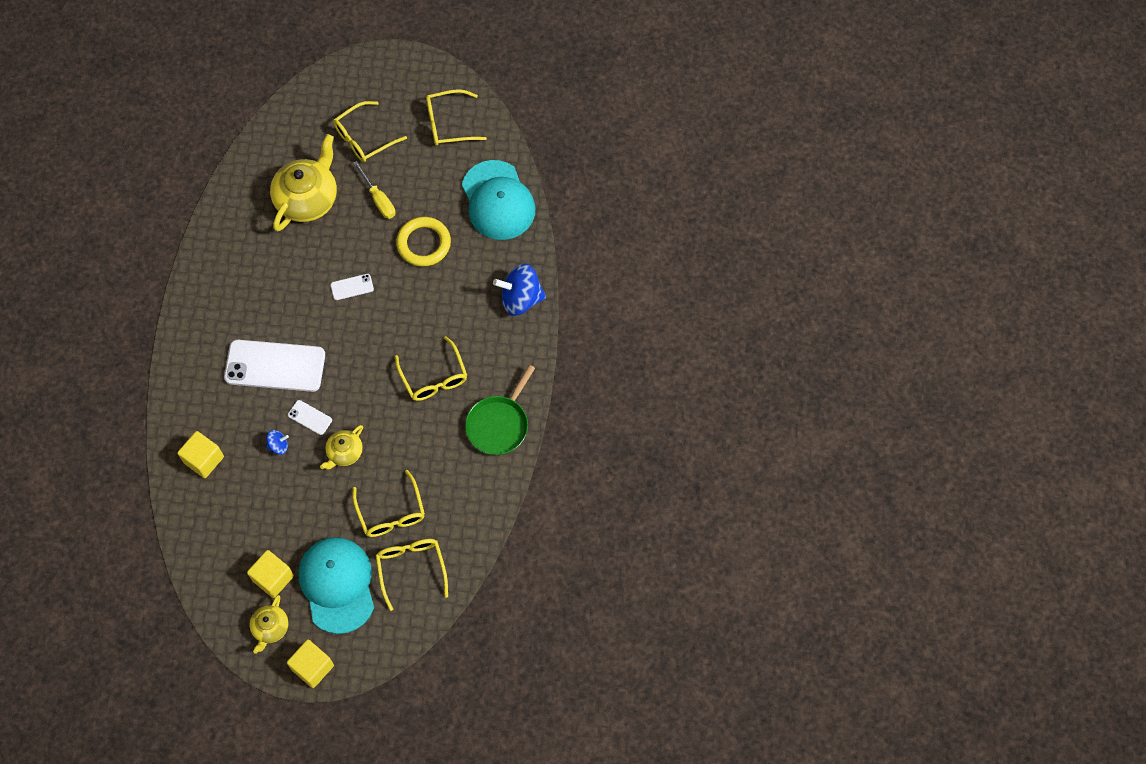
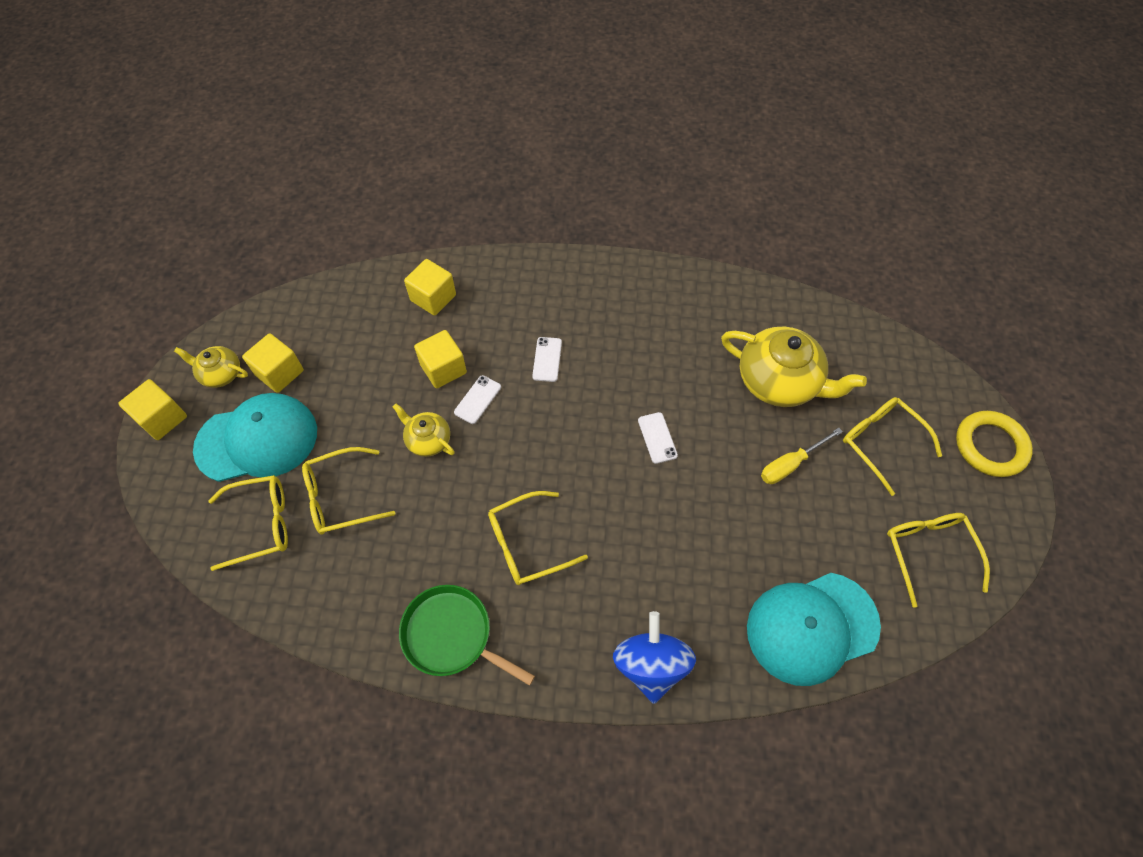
camera: 90 degrees right, 5 degrees down
(275, 366) = (547, 359): white phone -> white phone, size x0.43
(278, 446) = (443, 369): blue spinning top -> yellow cube
(424, 243) = (729, 524): yellow ring -> yellow ring (990, 446)

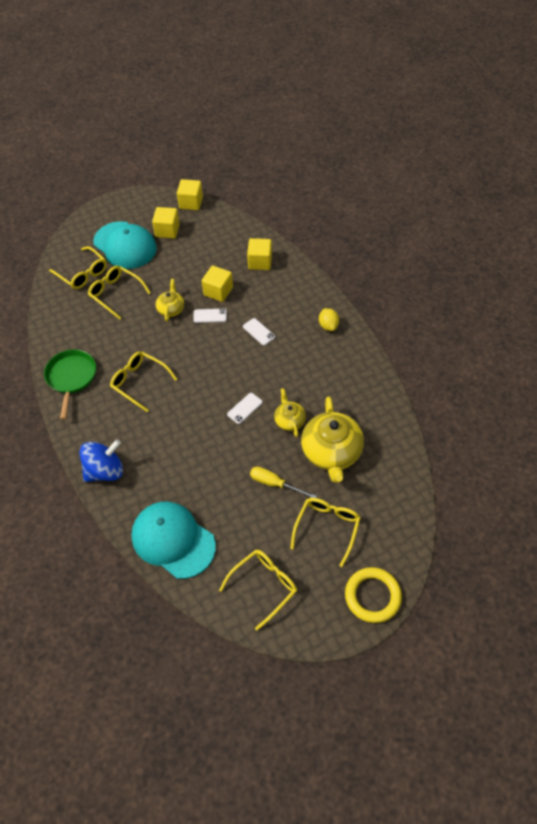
camera: 60 degrees right, 5 degrees down
(162, 418) = (112, 206): yellow cube -> yellow cube (191, 203)
(220, 373) = (151, 210): yellow teapot -> yellow teapot (289, 420)
(547, 359) = (258, 332): white phone -> white phone turned 75 degrees clockwise
(593, 284) = (328, 326): none -> yellow lemon

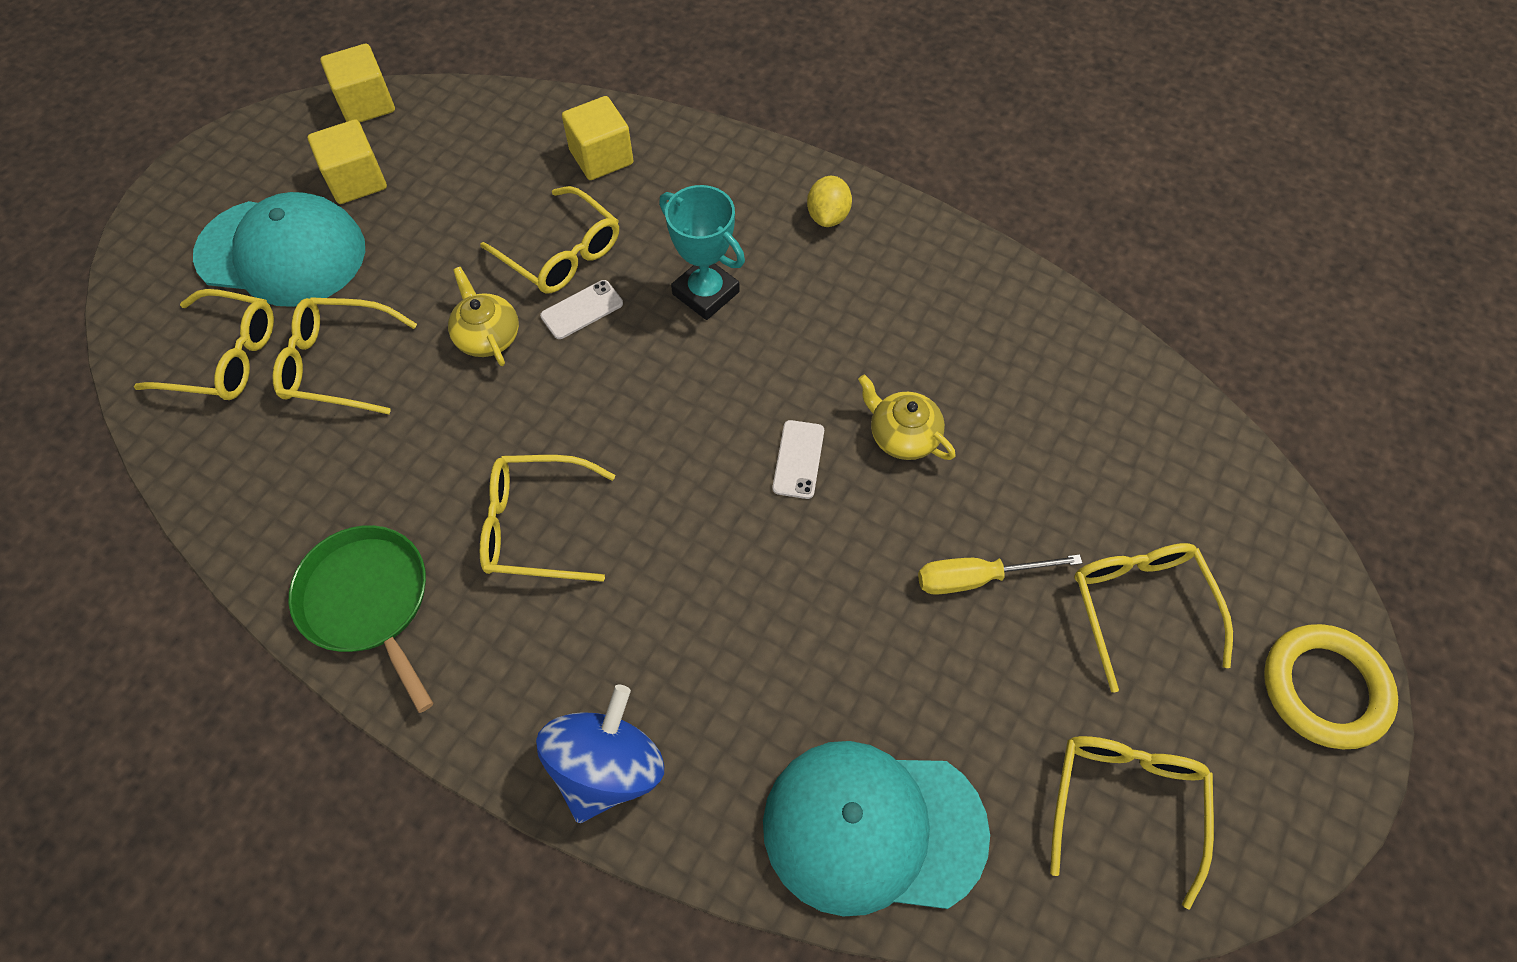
camera: 35 degrees left, 5 degrees up
(218, 291) = (561, 253): yellow cube -> yellow glasses
(258, 332) = (706, 293): white phone -> turquoise trophy
(328, 326) = (828, 216): yellow lemon -> yellow lemon turned 60 degrees clockwise
(331, 452) = (1027, 453): yellow teapot -> none

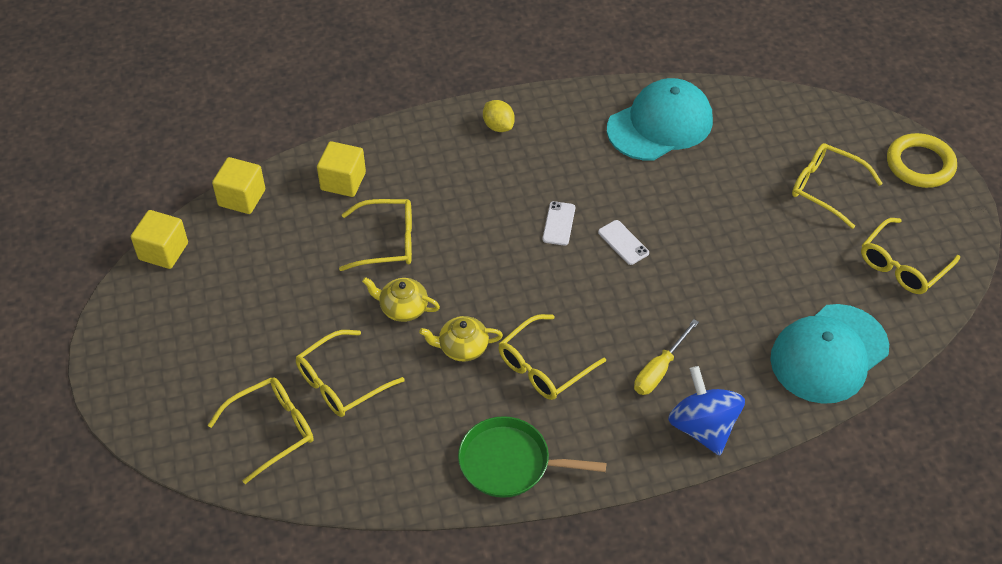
camera: 45 degrees left, 10 degrees down
(282, 252) = (227, 359): turquoise cap -> turquoise cap (660, 124)
(356, 180) = (218, 293): yellow cube -> yellow cube (242, 198)
(582, 310) = (434, 259): white phone -> white phone (559, 223)
(706, 293) = (486, 205): turquoise trophy -> none
(902, 435) = (654, 197): yellow teapot -> yellow teapot (462, 347)
(976, 578) = (754, 229): yellow screwdriver -> yellow screwdriver (659, 370)
(1125, 805) = (903, 265): yellow glasses -> yellow glasses turned 105 degrees counterclockwise

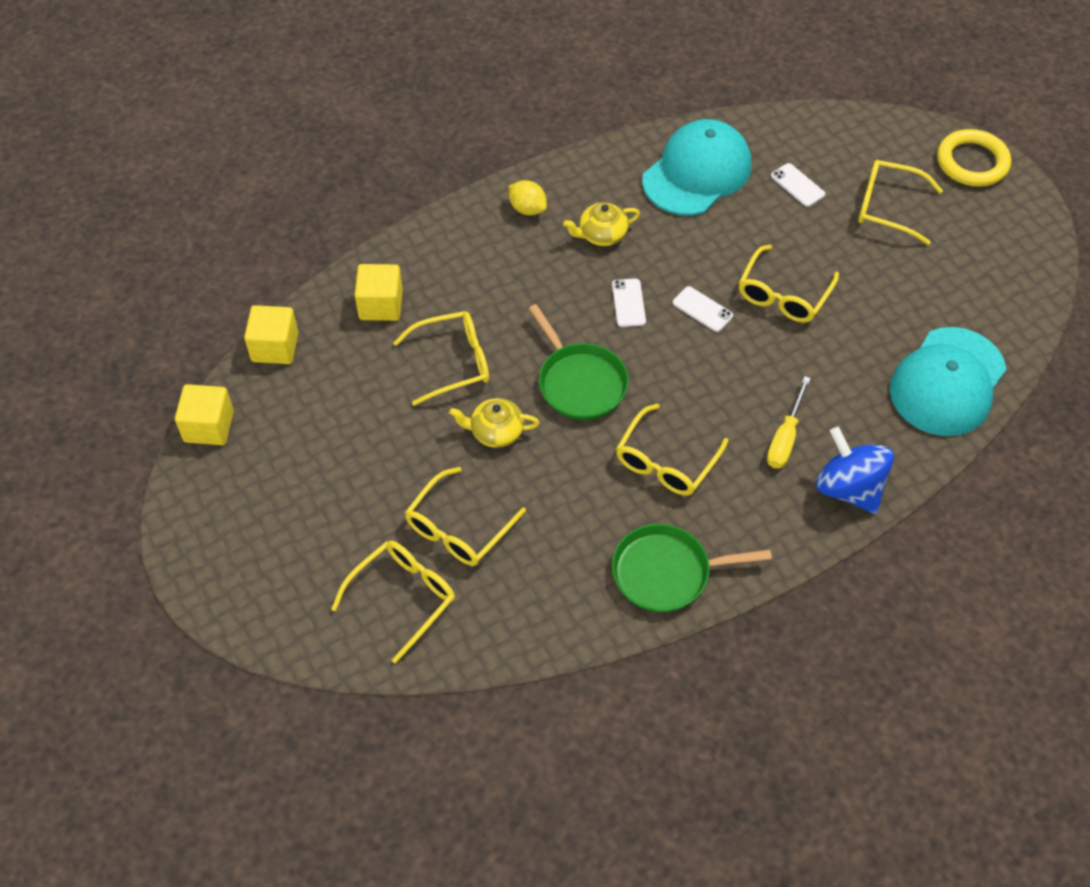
camera: 15 degrees left, 5 degrees up
(462, 347) = (574, 460): yellow teapot -> yellow teapot (601, 234)
(491, 282) = (580, 382): none -> green pan
(748, 153) = (797, 185): none -> white phone
(903, 265) = (989, 272): yellow glasses -> yellow glasses (783, 294)

